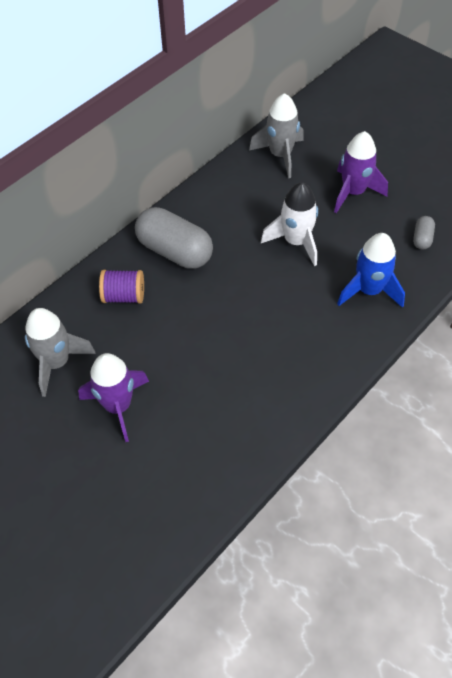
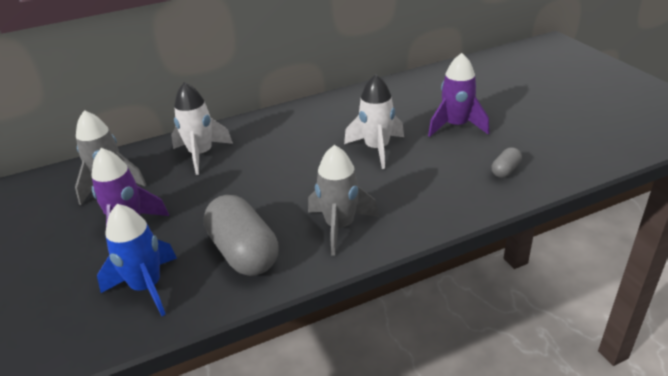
camera: 25 degrees right, 20 degrees down
(124, 296) = (201, 154): purple spool -> white rocket
(175, 251) = (266, 135): grey capsule -> grey capsule (243, 252)
(280, 155) = (405, 92): grey rocket -> grey rocket (340, 226)
(369, 290) = (423, 198): blue rocket -> blue rocket (147, 287)

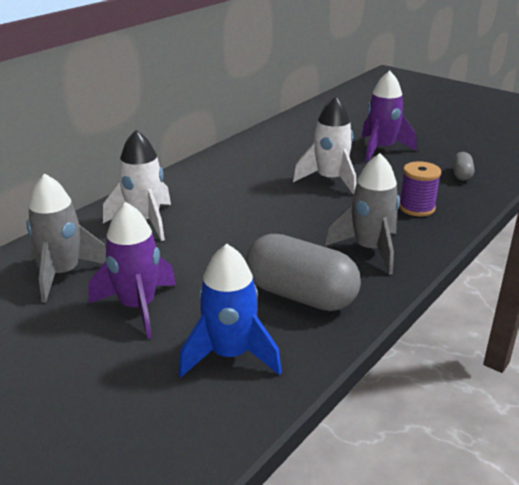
camera: 30 degrees left, 5 degrees down
(424, 195) = (416, 208): none -> purple spool

